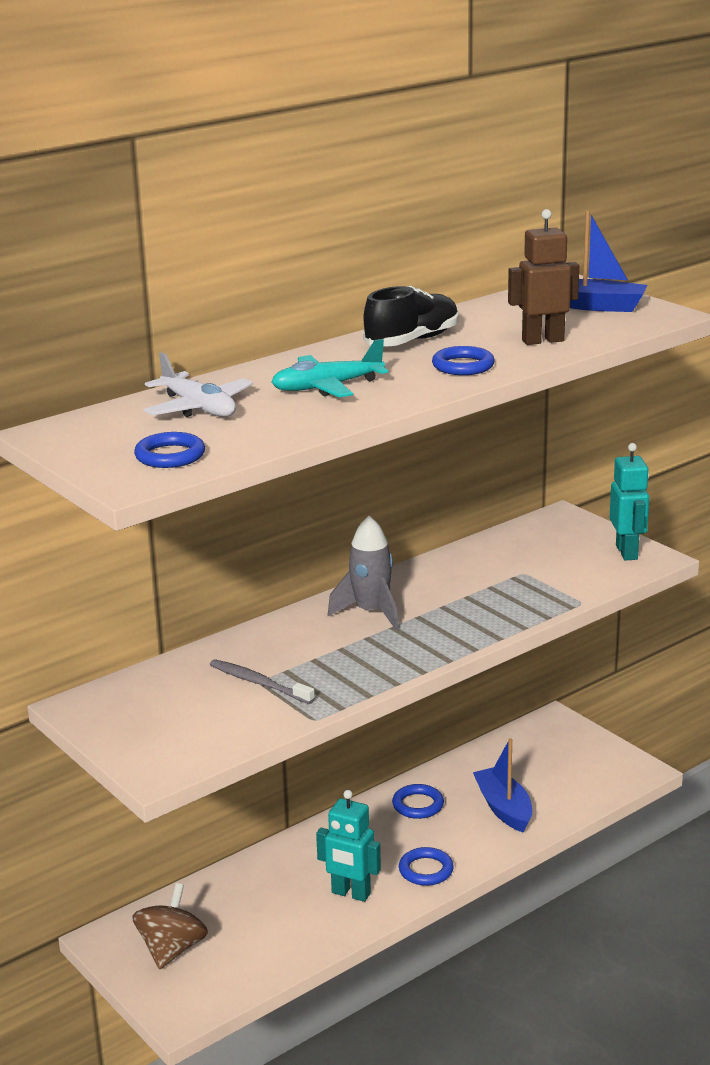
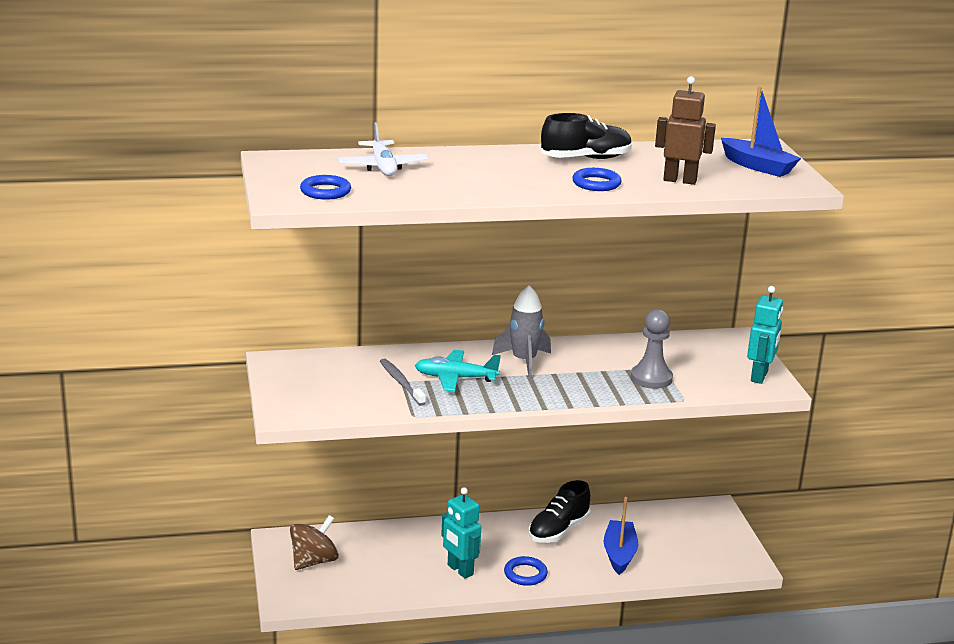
camera: 25 degrees right, 0 degrees up
(327, 387) = (483, 174): turquoise plane -> turquoise plane (455, 378)
(418, 805) = (558, 530): blue ring -> black shoe
(524, 589) = (651, 378): none -> grey pawn

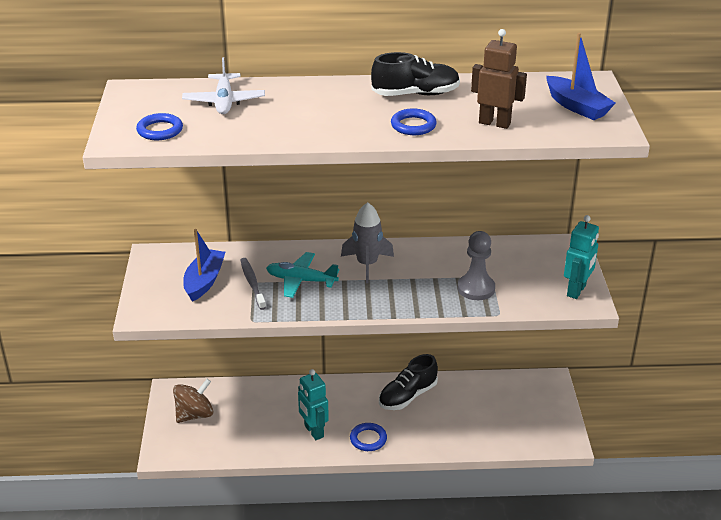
camera: 10 degrees right, 10 degrees up
(619, 554) = (454, 423): blue boat -> blue boat (204, 281)

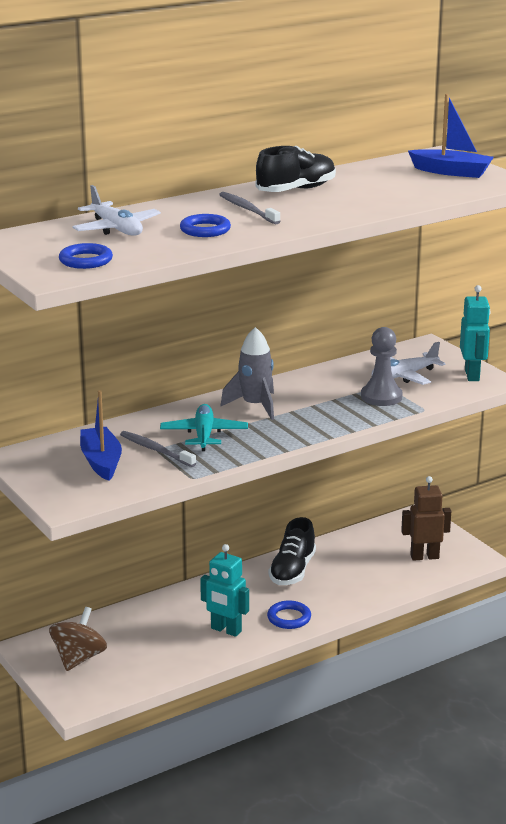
camera: 30 degrees left, 10 degrees down
(301, 280) = (204, 435): turquoise plane -> turquoise plane turned 105 degrees clockwise
(348, 106) = (247, 209): none -> grey toothbrush
(413, 125) = (329, 210): blue ring -> blue ring (205, 230)
(494, 123) = (399, 195): brown robot -> brown robot (424, 557)
(517, 272) = (404, 376): none -> white plane

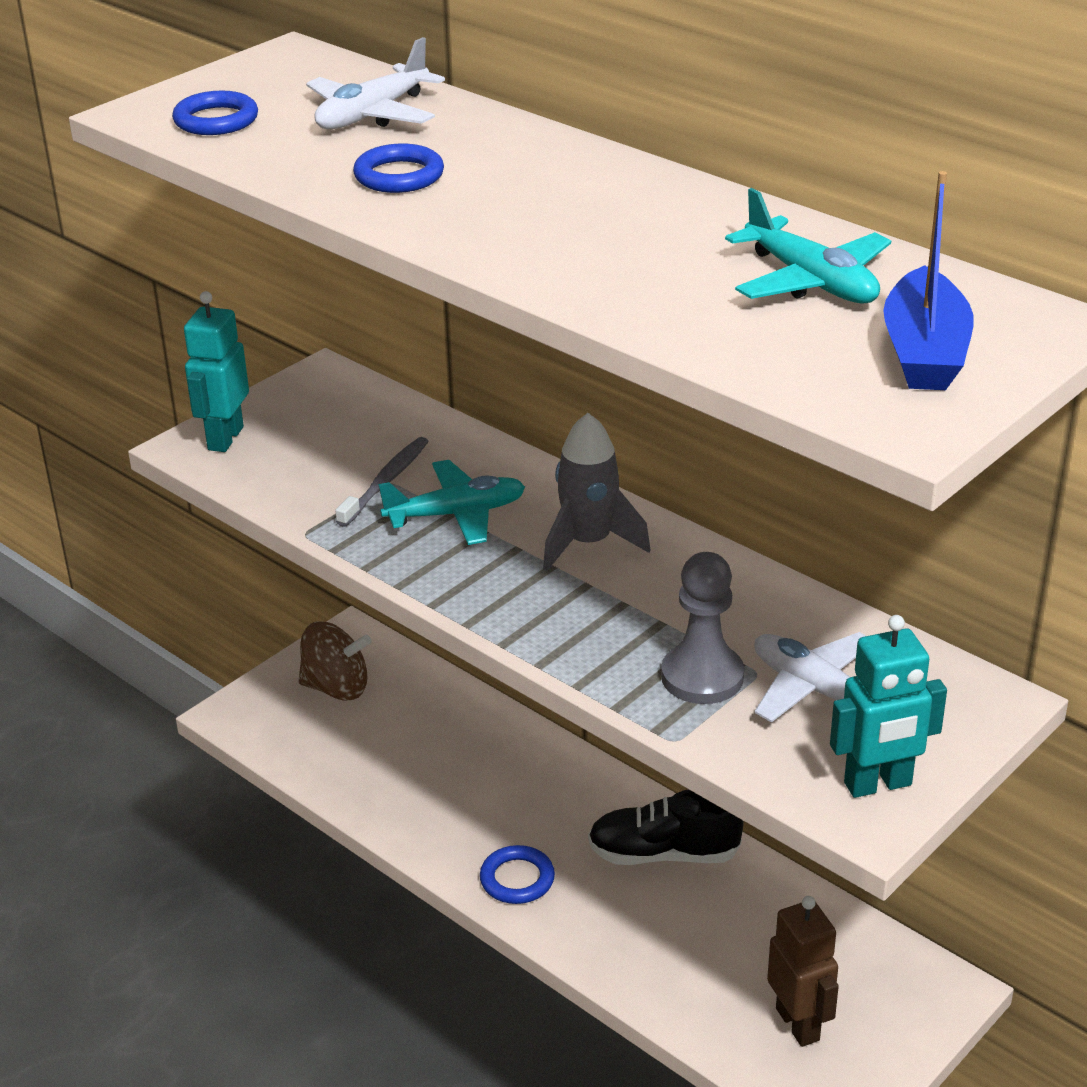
camera: 75 degrees right, 10 degrees up
(101, 462) = (330, 445): blue boat -> none
(226, 630) = (456, 815): turquoise robot -> turquoise robot (225, 438)
(247, 209) = (529, 191): grey toothbrush -> none
(296, 190) = (672, 215): black shoe -> none
(379, 178) = (811, 281): none -> turquoise plane

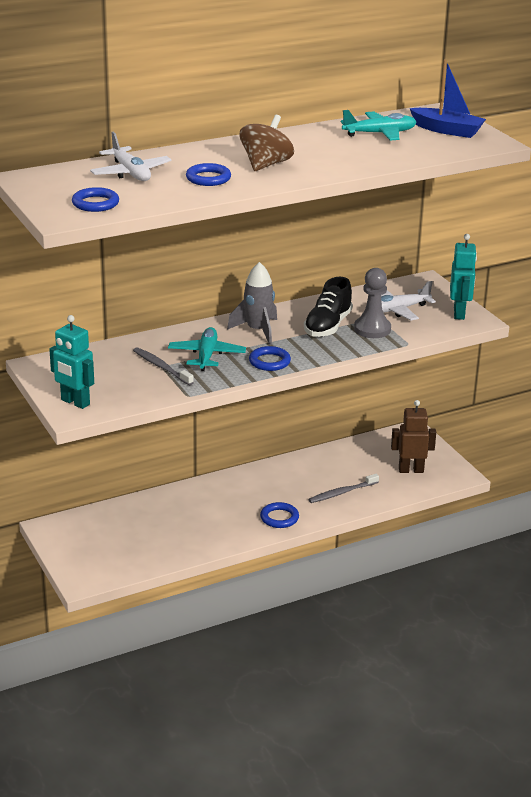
camera: 70 degrees left, 5 degrees down
(336, 687) = (90, 541): brown spinning top -> brown spinning top (266, 165)
(478, 586) = (269, 362): none -> blue ring
(649, 940) = (341, 493): none -> grey toothbrush
(663, 854) = (291, 475): black shoe -> black shoe (327, 326)

